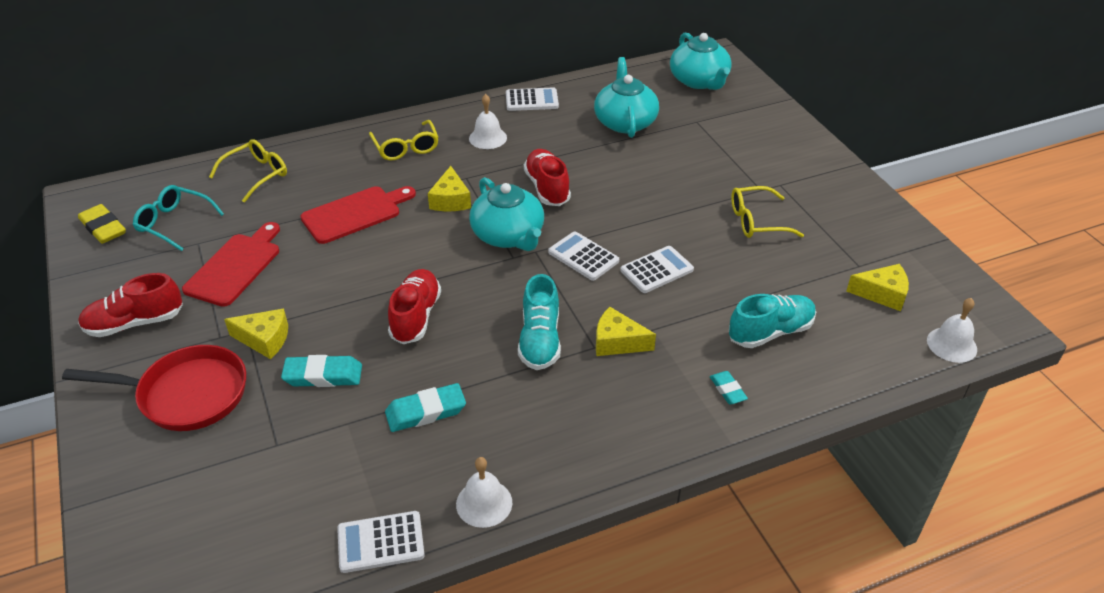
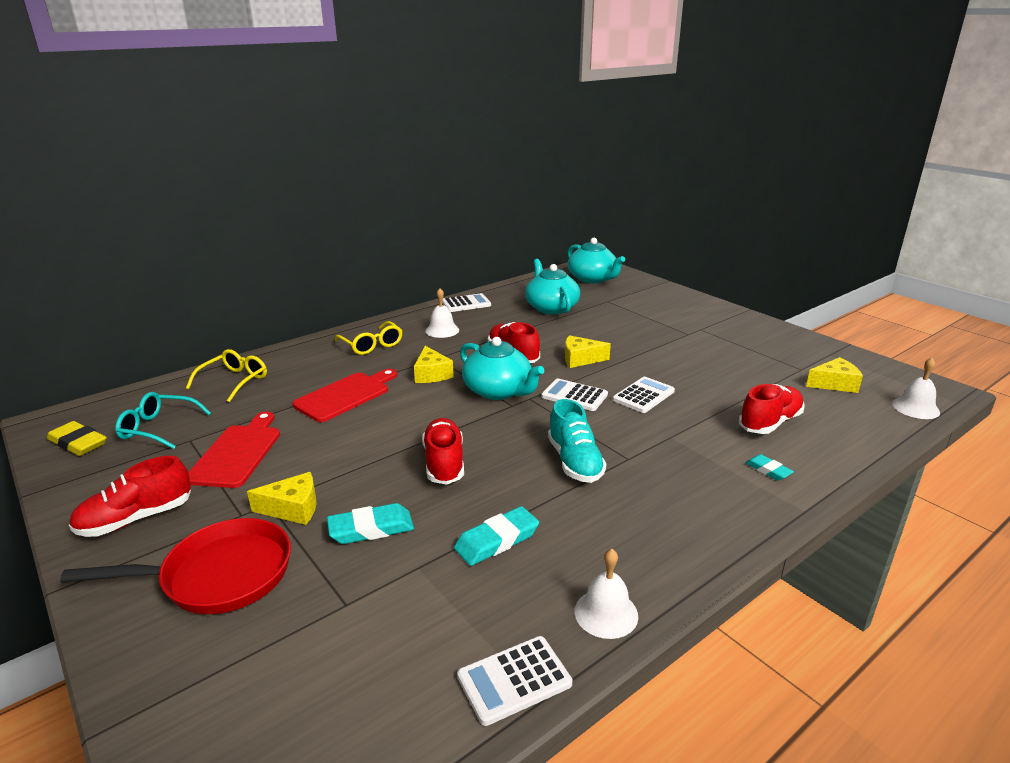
camera: 15 degrees left, 15 degrees down
(617, 342) = (646, 451): yellow cheese -> yellow cheese (580, 359)
(757, 221) = (700, 353): yellow glasses -> none
(770, 332) = (770, 423): turquoise shoe -> red shoe

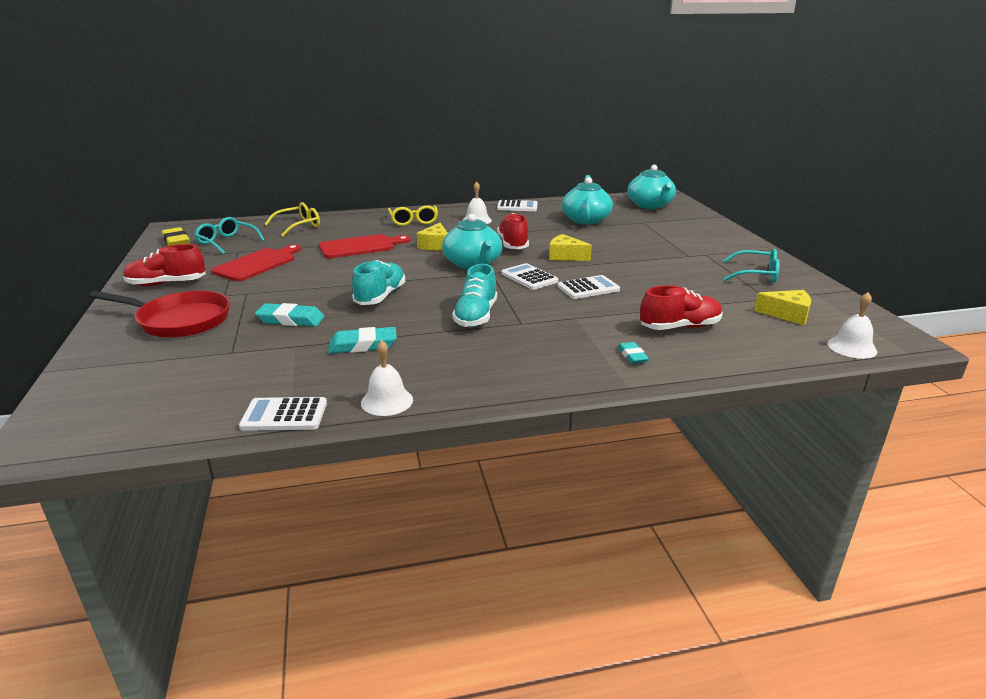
camera: 25 degrees right, 0 degrees up
(293, 508) = (257, 299): yellow cheese -> none
(444, 463) = (380, 296): red shoe -> turquoise shoe
(764, 344) = (756, 274): none -> turquoise glasses

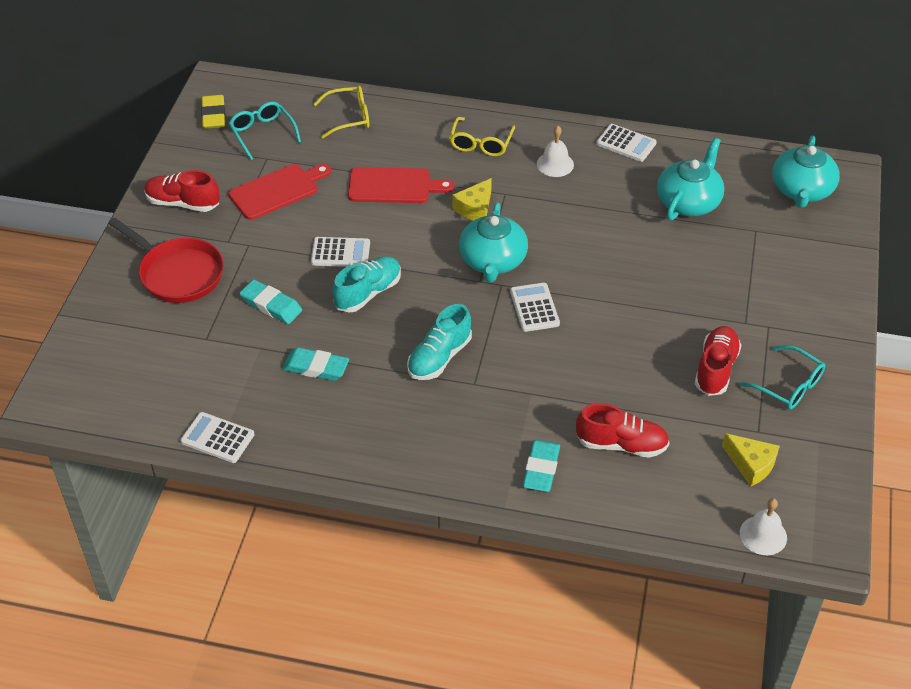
camera: 25 degrees right, 20 degrees up
(387, 401) = (300, 450): white bell -> none
(513, 244) = (561, 234): red shoe -> red shoe (715, 369)
(565, 256) = (603, 278): yellow cheese -> none
(588, 288) = (582, 348): white calculator -> white calculator (340, 253)
(632, 356) = (541, 469): turquoise eraser -> turquoise eraser, size x1.66

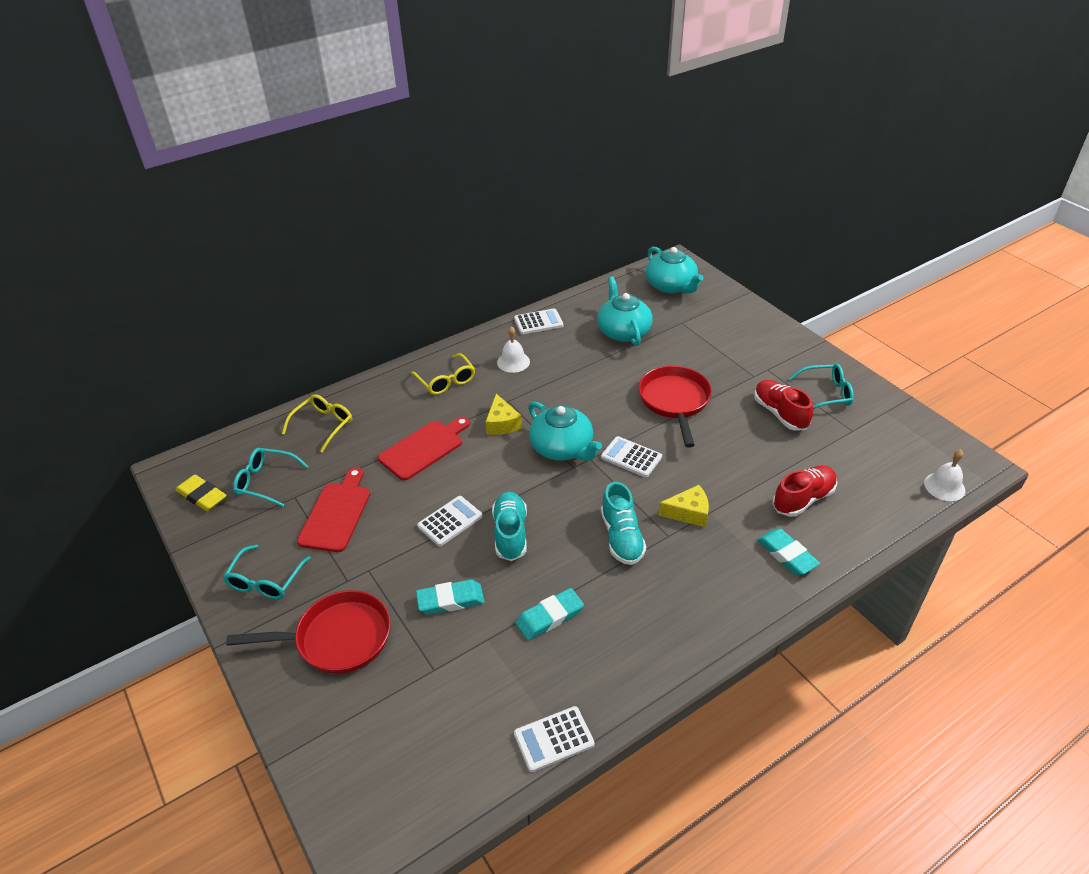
camera: 45 degrees left, 5 degrees down
(183, 203) = (266, 580): red shoe -> turquoise glasses
(639, 292) = (675, 401): none -> red pan
(751, 464) = (878, 452): yellow cheese -> yellow cheese (688, 513)

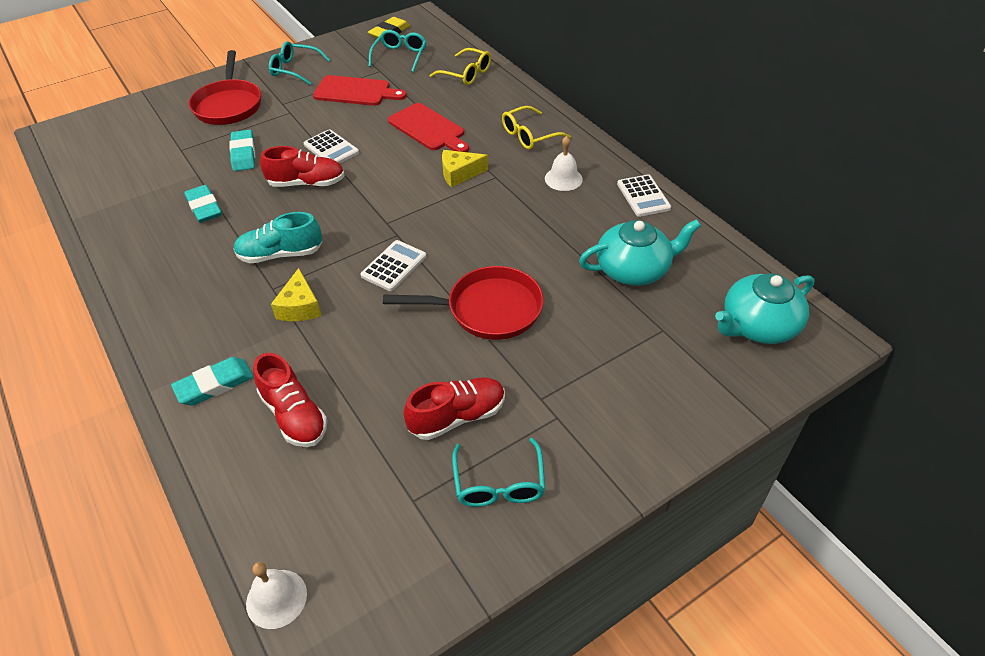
camera: 90 degrees right, 5 degrees up
(510, 533) = (306, 183): turquoise shoe -> red shoe
(554, 739) = (89, 210): white calculator -> none
(562, 448) = (416, 215): turquoise teapot -> none

